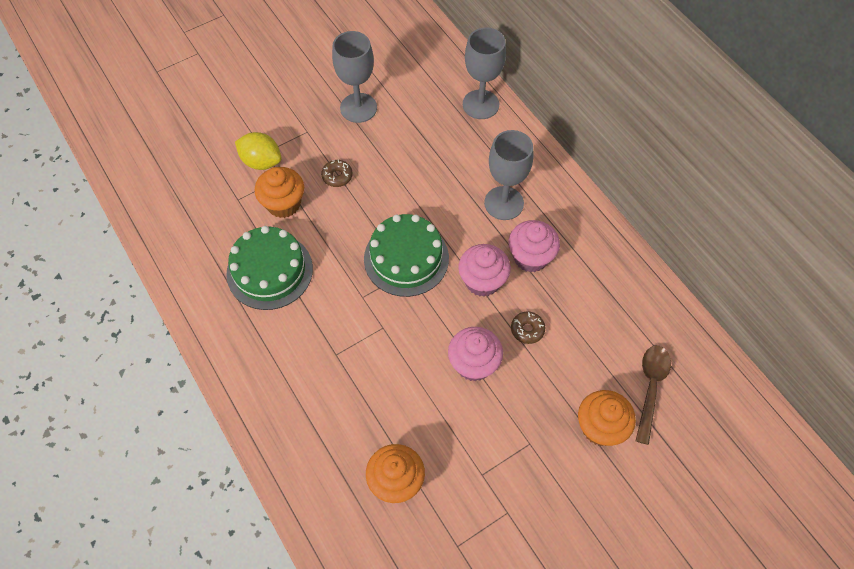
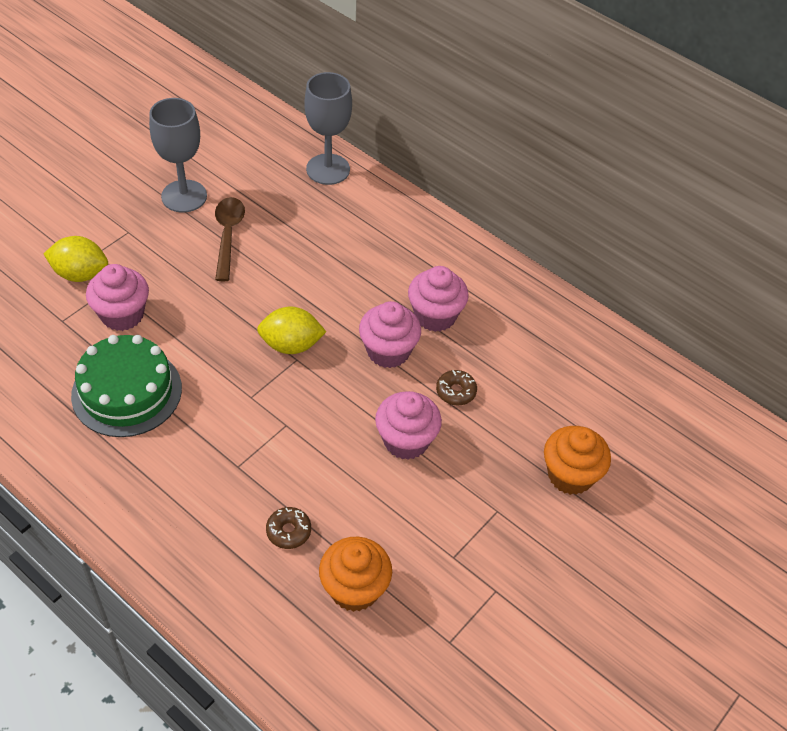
camera: 20 degrees left, 10 degrees down
(283, 204) = (122, 315): orange cupcake -> pink cupcake
(337, 176) = (180, 273): brown donut -> brown donut (288, 531)
(406, 258) = (291, 345): green cake -> yellow lemon
(504, 203) = (387, 266): grey goblet -> none
(650, 388) = (611, 422): brown spoon -> brown spoon (228, 236)

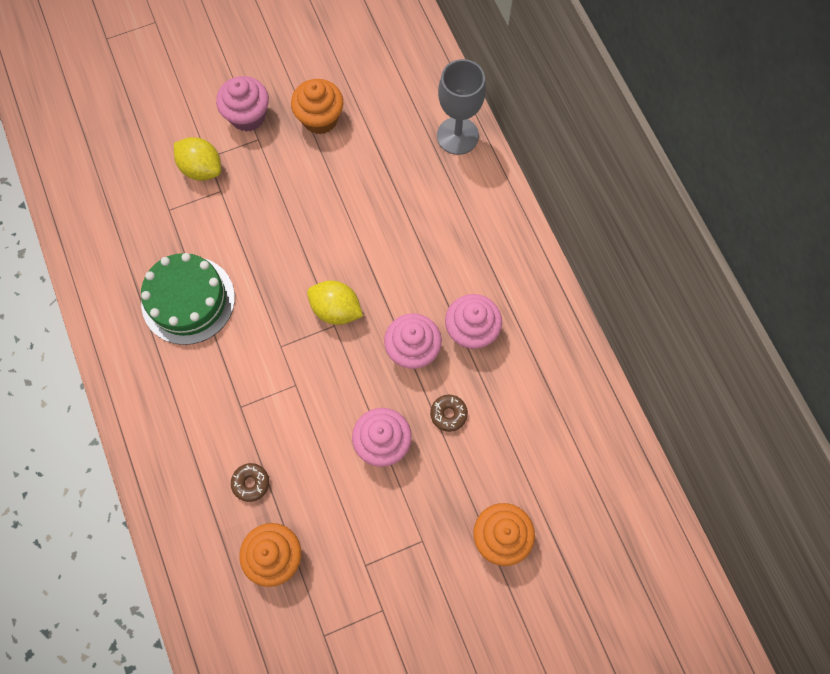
camera: 30 degrees right, 20 degrees up
(122, 315) = (217, 223): pink cupcake -> pink cupcake (248, 116)
(184, 196) = (320, 119): grey goblet -> orange cupcake
(228, 236) = (337, 176): brown spoon -> none

